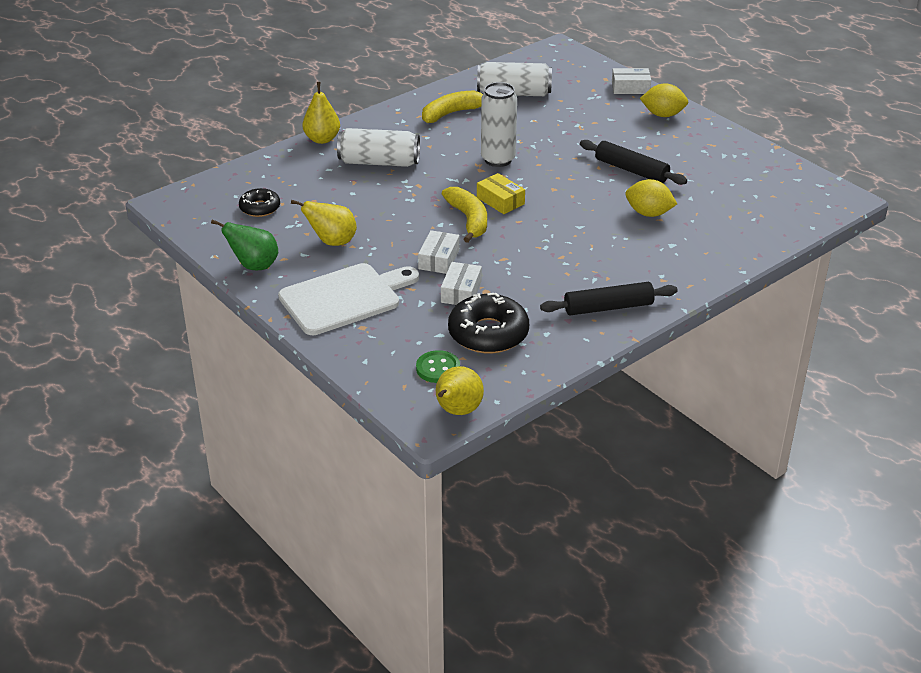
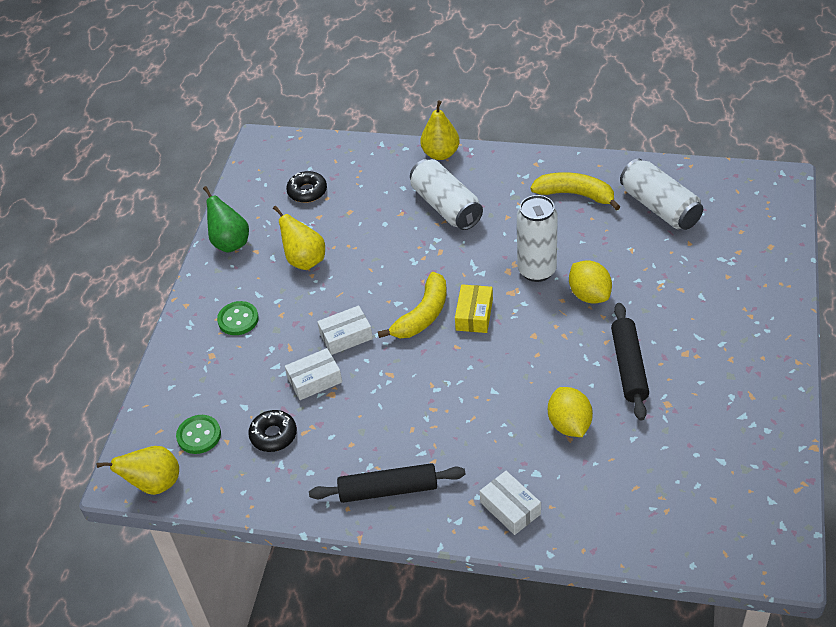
camera: 55 degrees right, 10 degrees up
(344, 298) = (238, 319): white cutting board -> green button
(488, 333) = (273, 435): black donut -> black donut, size x0.57
(608, 307) = (388, 490): black rolling pin -> black rolling pin turned 45 degrees counterclockwise
(630, 88) = (777, 273): white box -> white box (510, 508)
(663, 115) = (758, 326): yellow lemon -> yellow lemon (589, 295)

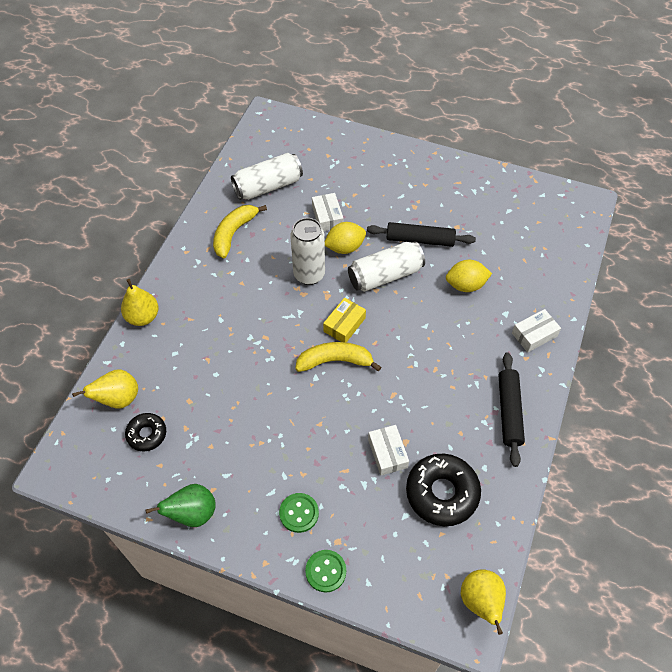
camera: 85 degrees left, 10 degrees up
(199, 435) = (431, 558): green button -> green button (325, 571)
(273, 435) = (442, 493): black donut -> black donut, size x1.75
(305, 260) = (240, 446): yellow pear -> yellow pear (118, 399)
(346, 336) = (343, 422): white box -> white box (327, 217)
(422, 315) = (335, 361): yellow banana -> yellow banana turned 45 degrees counterclockwise
(446, 206) = (213, 323): white can -> white can (385, 275)
(474, 315) = (344, 325): yellow box -> yellow box turned 75 degrees counterclockwise

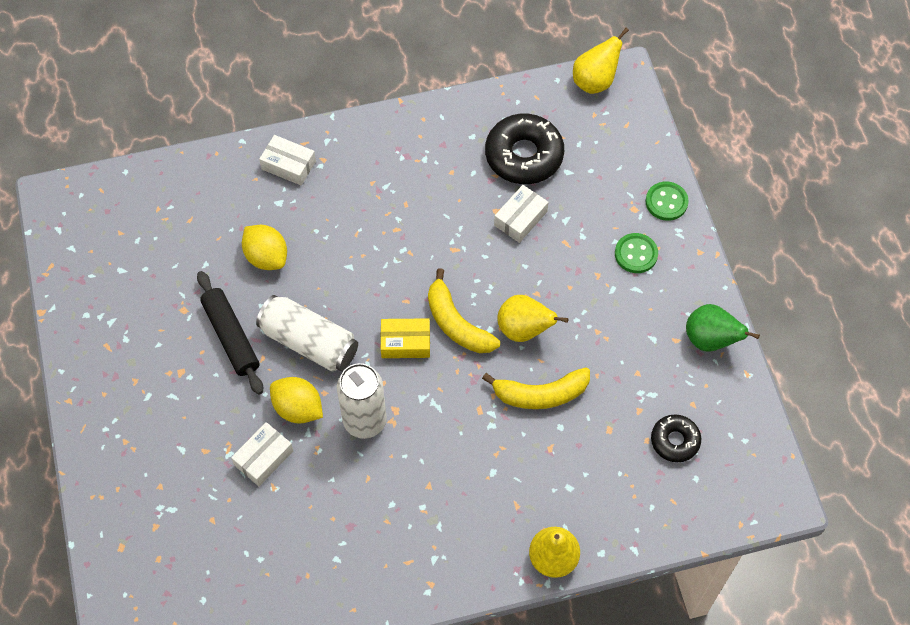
camera: 125 degrees left, 5 degrees up
(118, 399) = (663, 500): yellow pear -> yellow pear (524, 330)
(234, 233) = (364, 548): yellow banana -> yellow banana (540, 394)
(268, 186) = (260, 563): white can -> none
(509, 411) = (397, 145): black rolling pin -> none

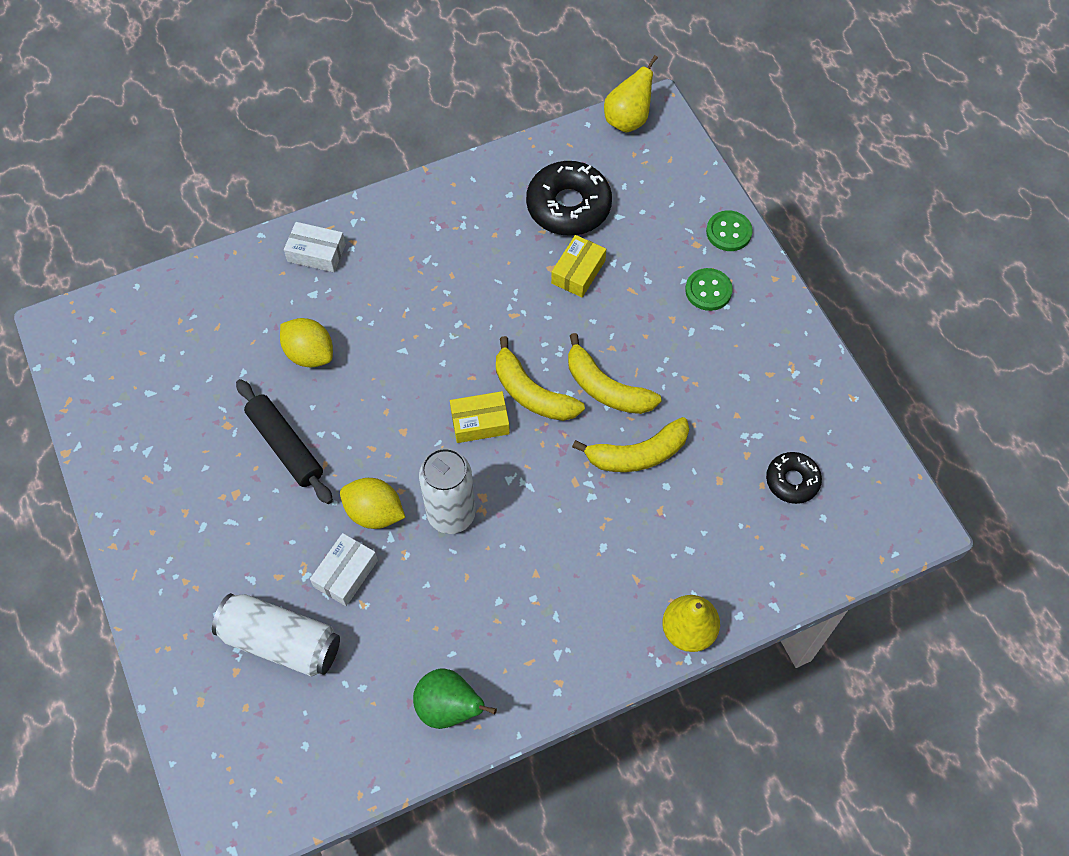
camera: 10 degrees left, 0 degrees up
(309, 342) = (373, 438): white can -> white can (281, 642)
(520, 218) = (578, 272): white box -> yellow box
(524, 330) = (606, 388): yellow pear -> yellow banana
(710, 340) = (806, 368): green pear -> green pear (449, 708)

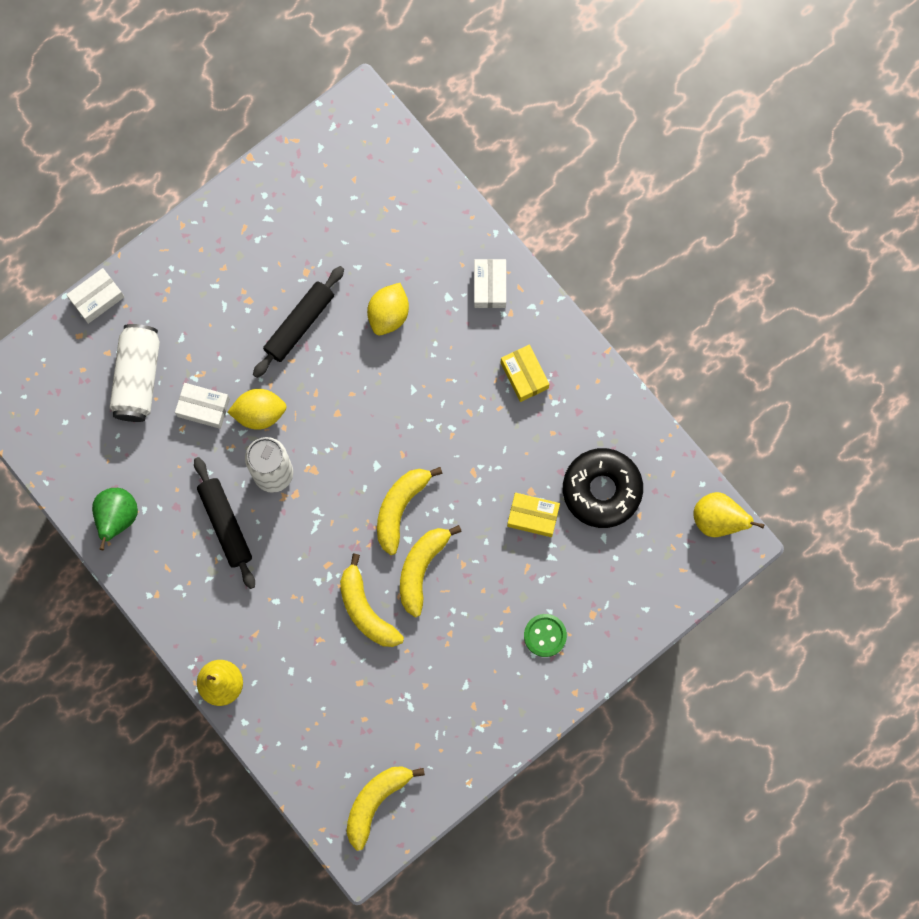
camera: 75 degrees right, 15 degrees up
(161, 668) = (97, 298): none -> white box
(374, 513) = (259, 413): yellow lemon -> yellow lemon turned 75 degrees clockwise
(480, 422) = (362, 473): yellow box -> yellow box (524, 375)
(495, 581) = (225, 524): none -> black rolling pin
(728, 232) = (614, 641): green button -> none
(792, 481) = (374, 743): black donut -> none
(859, 495) = (376, 802): none -> yellow banana

